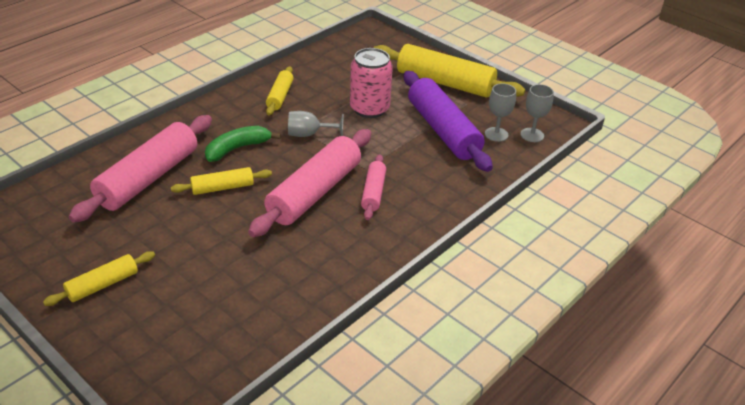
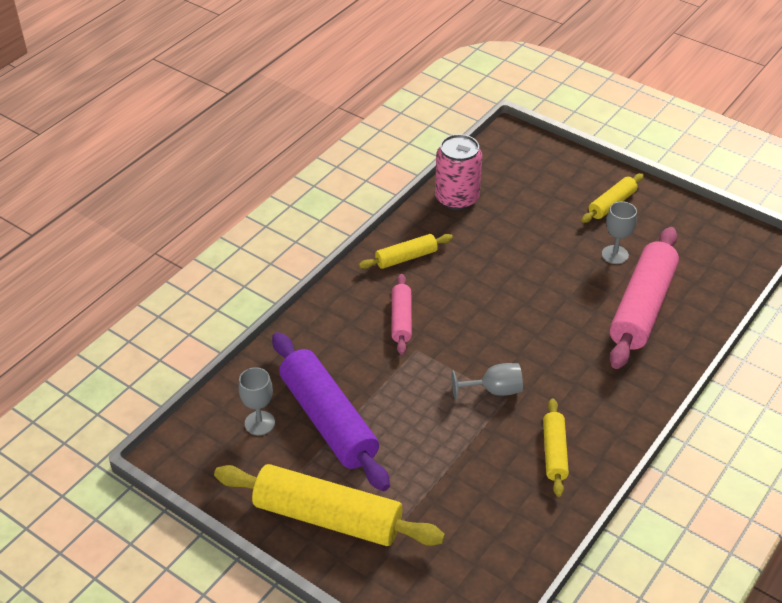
camera: 175 degrees right, 5 degrees up
(222, 188) = (560, 305): yellow rolling pin -> yellow rolling pin (406, 257)
(237, 148) = (569, 358): green banana -> none
(315, 192) = (463, 312): pink rolling pin -> none
(369, 109) = (428, 446): pink can -> pink can (457, 198)
(532, 135) = (213, 428): grey goblet -> grey goblet (615, 255)

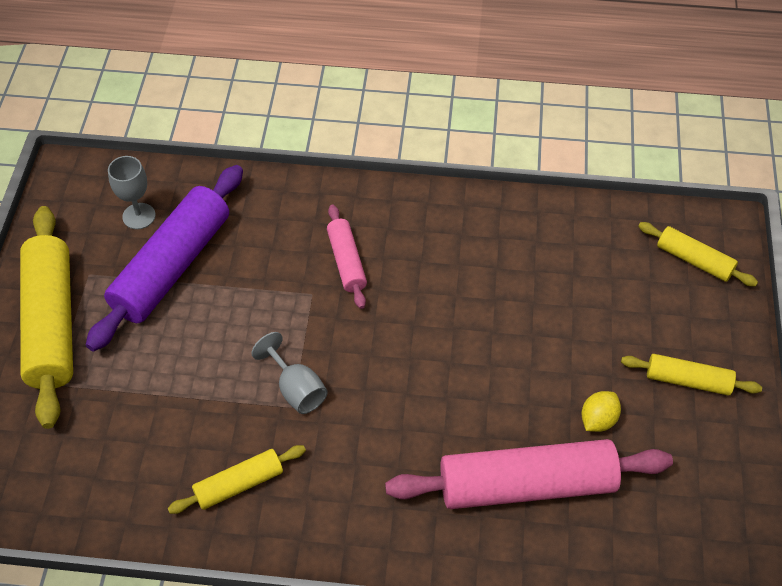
camera: 60 degrees right, 10 degrees up
(401, 319) = (347, 262): pink rolling pin -> pink rolling pin turned 75 degrees counterclockwise
(406, 257) = (441, 223): yellow rolling pin -> yellow rolling pin (694, 260)
(457, 198) = (571, 225): pink can -> none
(615, 255) = (598, 420): grey goblet -> yellow lemon

